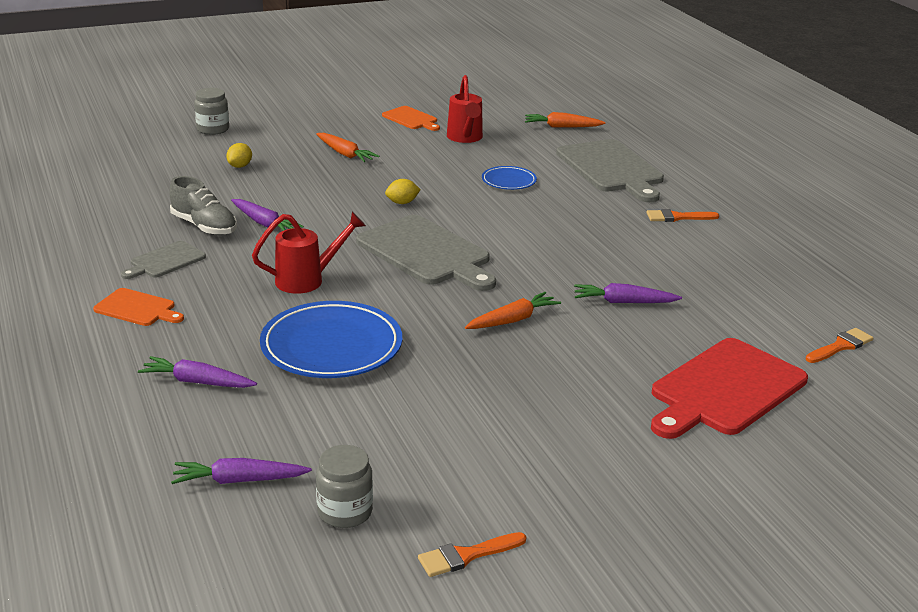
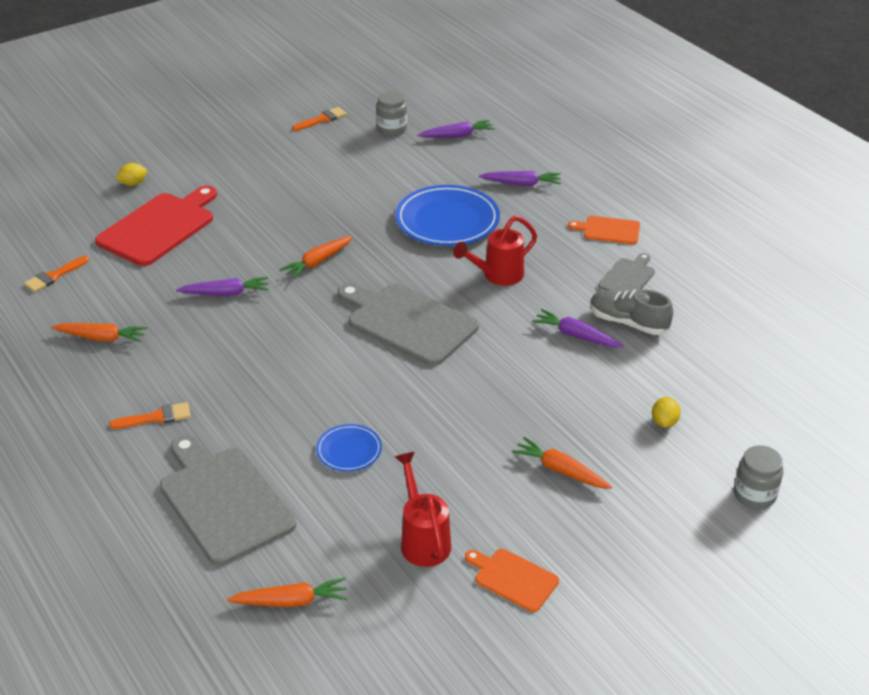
camera: 170 degrees right, 10 degrees up
(402, 203) = (456, 390): yellow lemon -> yellow lemon (133, 183)
(753, 279) = (102, 338): none -> orange carrot

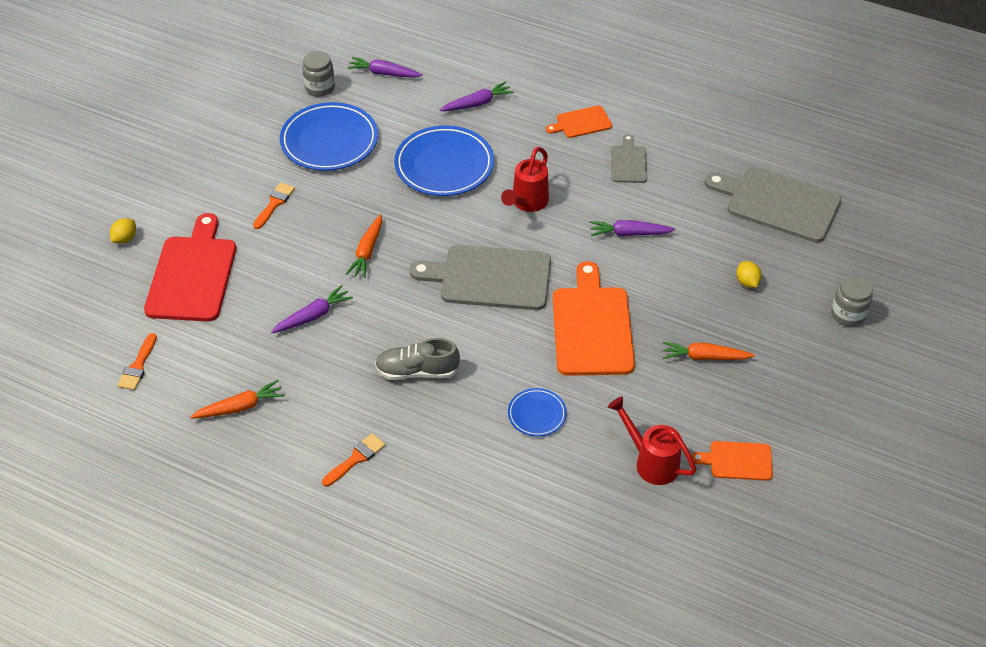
camera: 30 degrees left, 10 degrees up
(223, 501) = (475, 504): grey cutting board -> grey cutting board (778, 203)
(291, 601) = (596, 559): orange carrot -> none
(322, 119) = (246, 100): orange brush -> orange brush (274, 204)
(363, 170) = (329, 141): none -> blue plate
(457, 136) = (384, 73): purple carrot -> purple carrot turned 120 degrees counterclockwise
(469, 399) = (592, 326): none -> orange cutting board
(628, 322) = (659, 205): grey shoe -> grey shoe (417, 371)

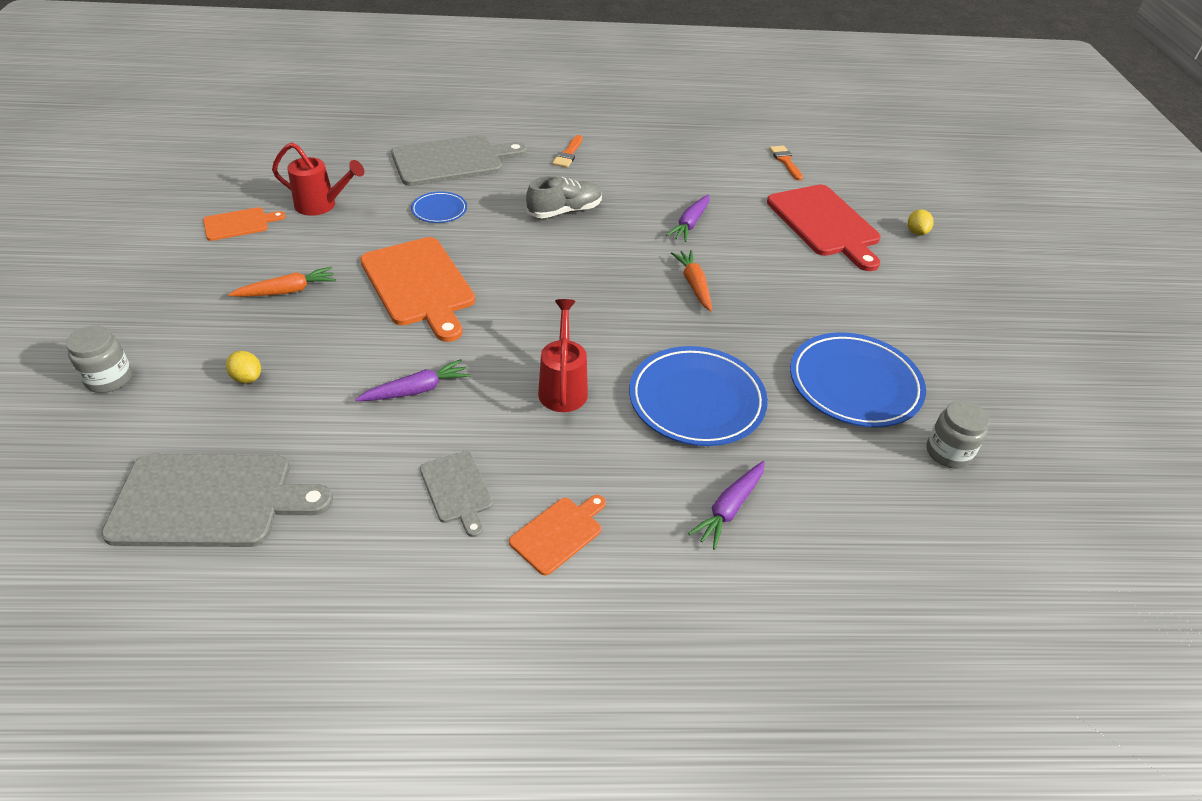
camera: 150 degrees right, 5 degrees down
(240, 407) = (683, 159): orange carrot -> none
(274, 204) = (830, 299): orange brush -> none
(384, 73) = (897, 509): purple carrot -> none
(490, 278) = (552, 297): grey cutting board -> grey cutting board (452, 160)

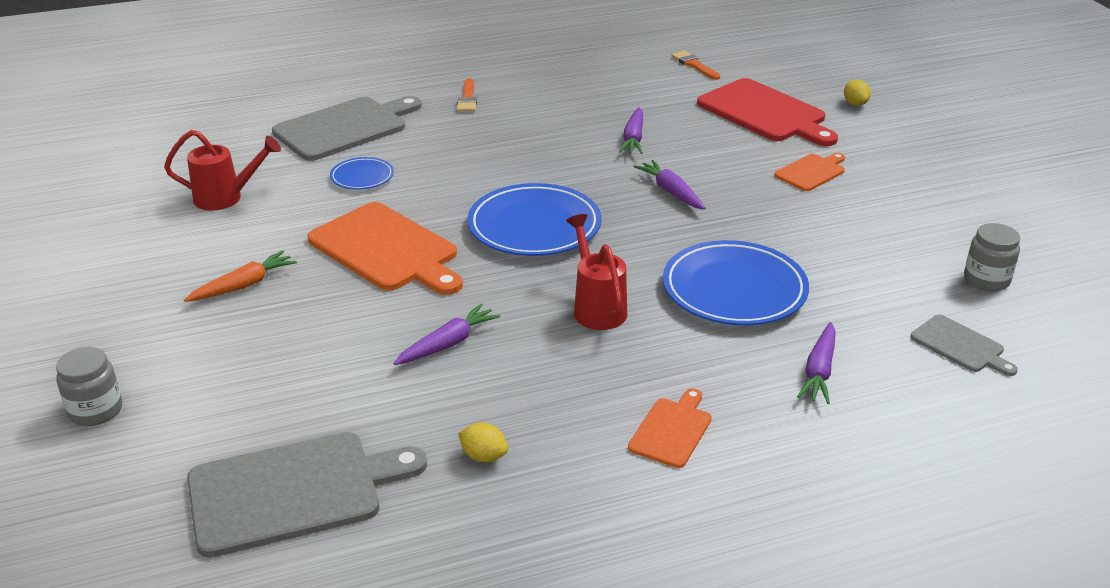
camera: 15 degrees left, 10 degrees down
(239, 224) = (142, 234): orange cutting board -> orange cutting board (811, 172)
(247, 378) = (255, 374): yellow lemon -> yellow lemon (483, 456)
(457, 490) = (548, 419): grey cutting board -> grey cutting board (960, 346)
(565, 211) = (498, 152): grey shoe -> none
(694, 285) = (670, 191): orange carrot -> purple carrot
(854, 384) = (872, 243): blue plate -> blue plate (534, 226)

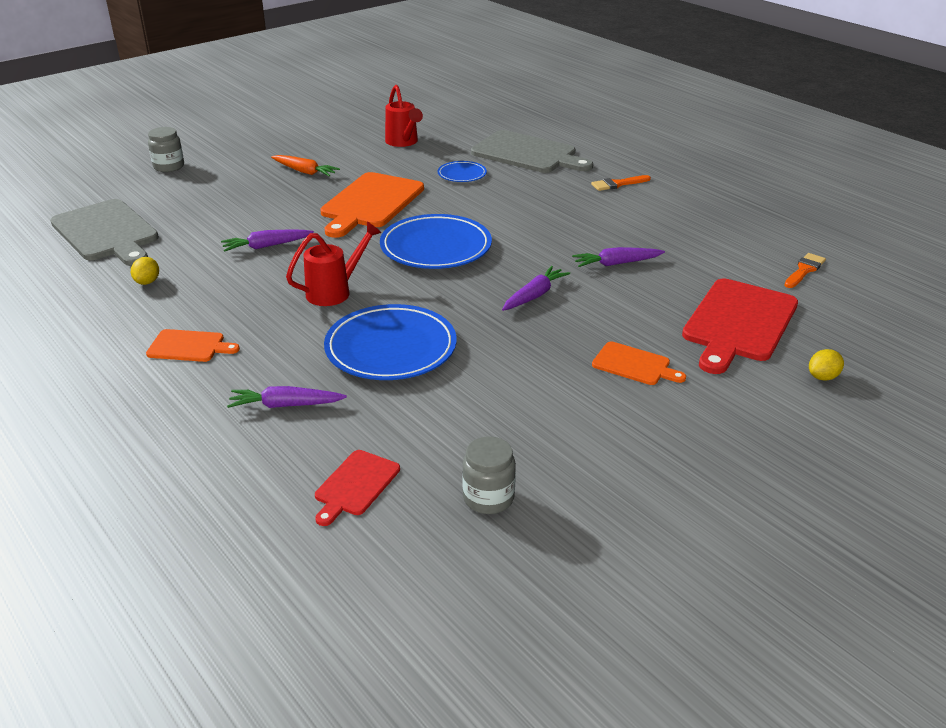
camera: 70 degrees right, 0 degrees up
(448, 343) = (266, 246): purple carrot -> purple carrot turned 135 degrees clockwise
(960, 346) = (355, 485): grey cutting board -> red cutting board

